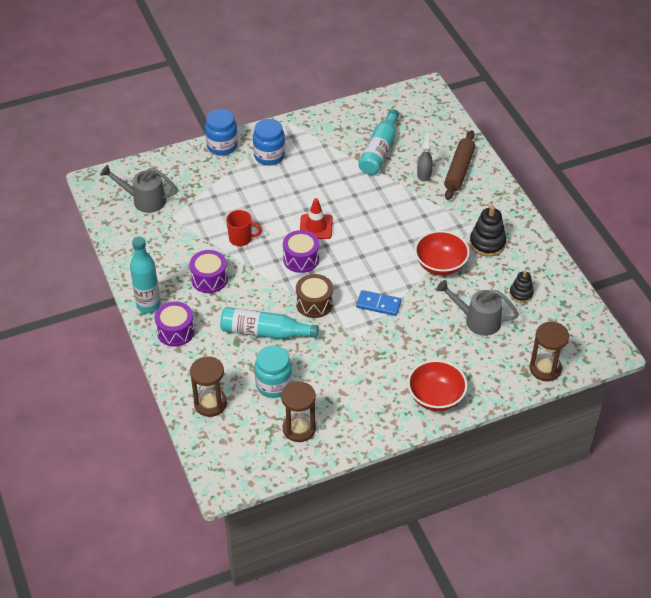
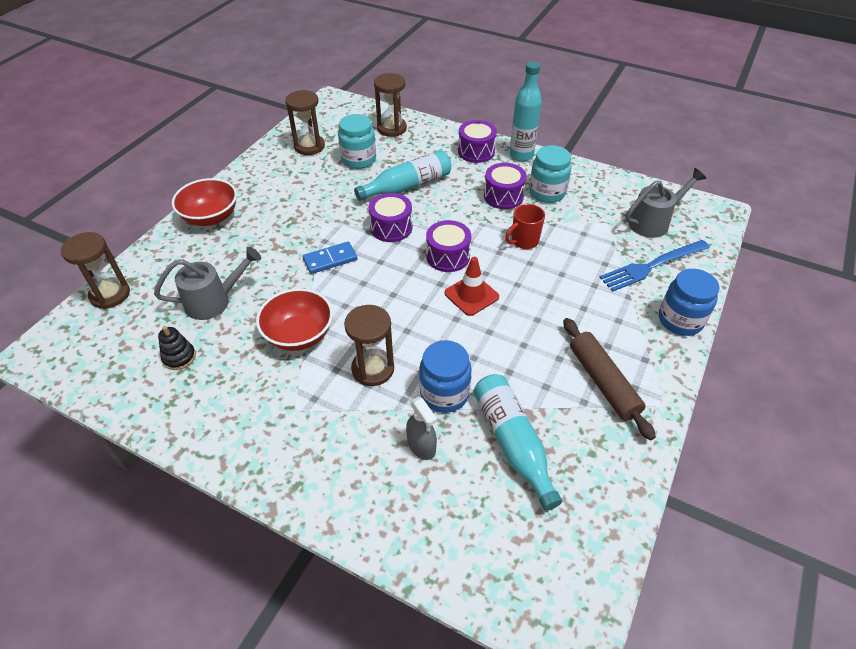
camera: 140 degrees right, 0 degrees up
(176, 262) = (547, 192): none -> turquoise jar
(190, 178) = (651, 266): none -> blue fork
(269, 156) = (620, 342): blue jar -> blue jar (444, 393)
(314, 303) = (391, 228): brown drum -> purple drum
(415, 221) = (373, 369): none -> brown hourglass
(459, 170) = (380, 487): brown rolling pin -> brown rolling pin (603, 382)
(487, 243) = (261, 396): black stacking toy -> none

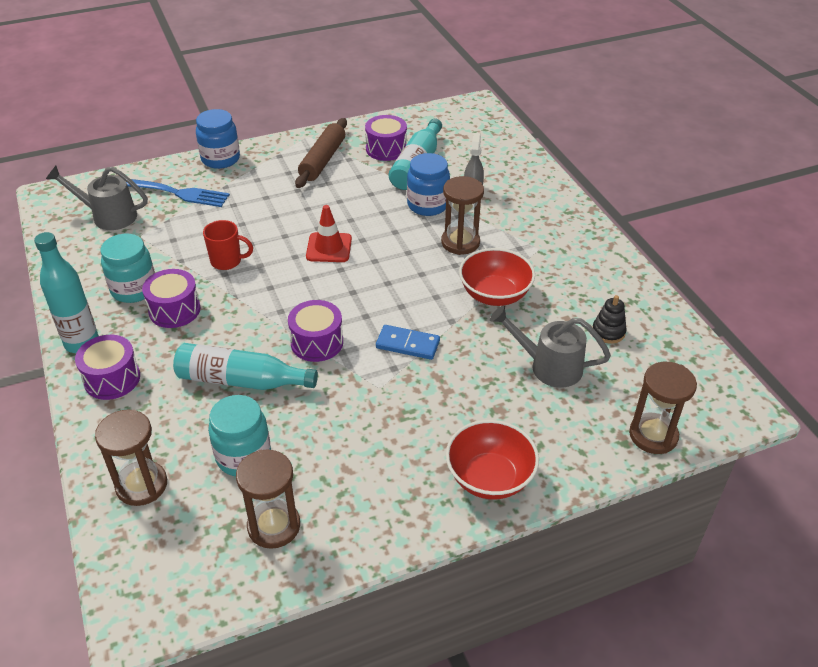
camera: 140 degrees left, 5 degrees down
(448, 256) = (304, 286): purple drum -> purple drum (386, 149)

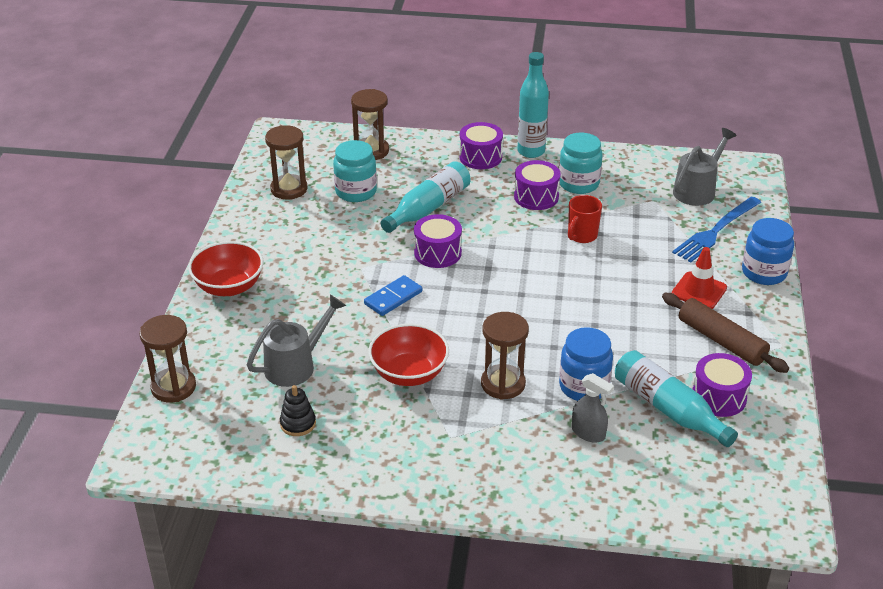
camera: 120 degrees right, 5 degrees down
(329, 248) = (559, 297): red traffic cone -> red traffic cone (699, 291)

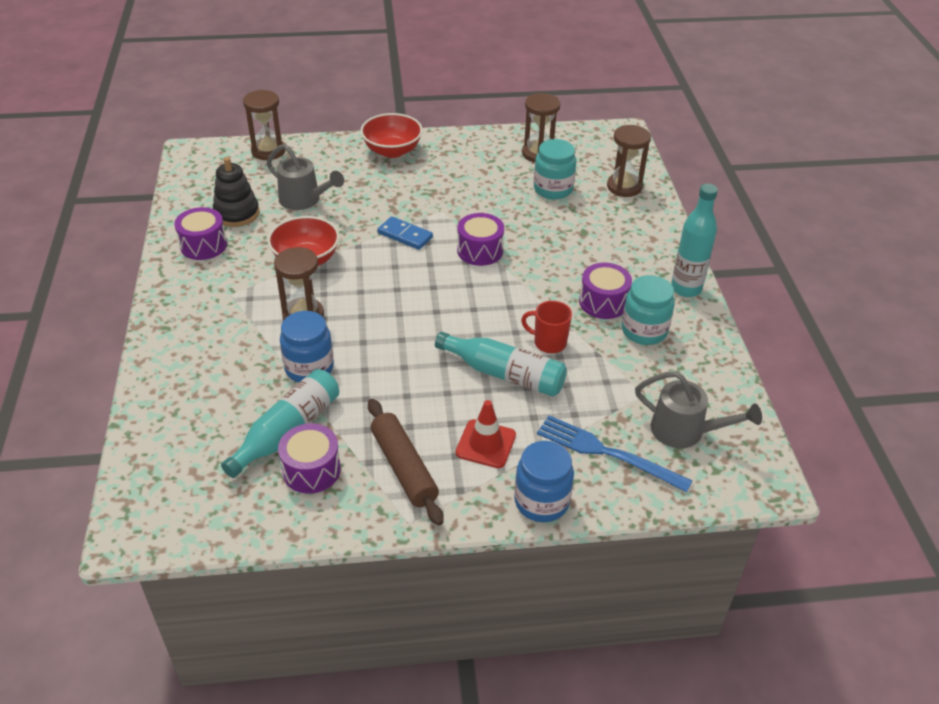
camera: 75 degrees right, 5 degrees up
(298, 424) = (236, 213): black stacking toy -> black stacking toy, size x1.58
(428, 208) = (548, 235): turquoise bottle -> turquoise bottle (505, 374)
(480, 157) = (654, 255): purple drum -> purple drum (203, 245)
(588, 433) = (246, 377): grey spray bottle -> none
(721, 341) = (404, 467): brown rolling pin -> brown rolling pin turned 60 degrees counterclockwise

